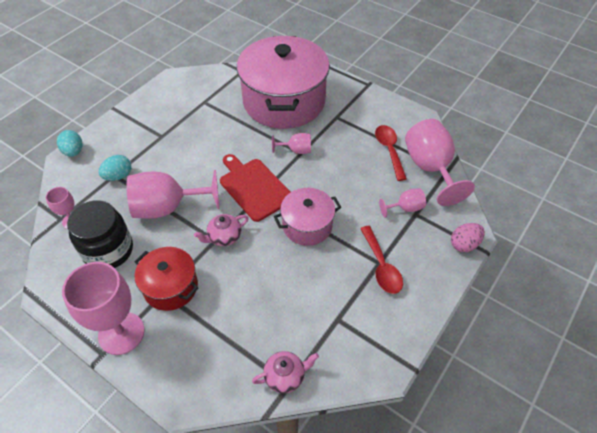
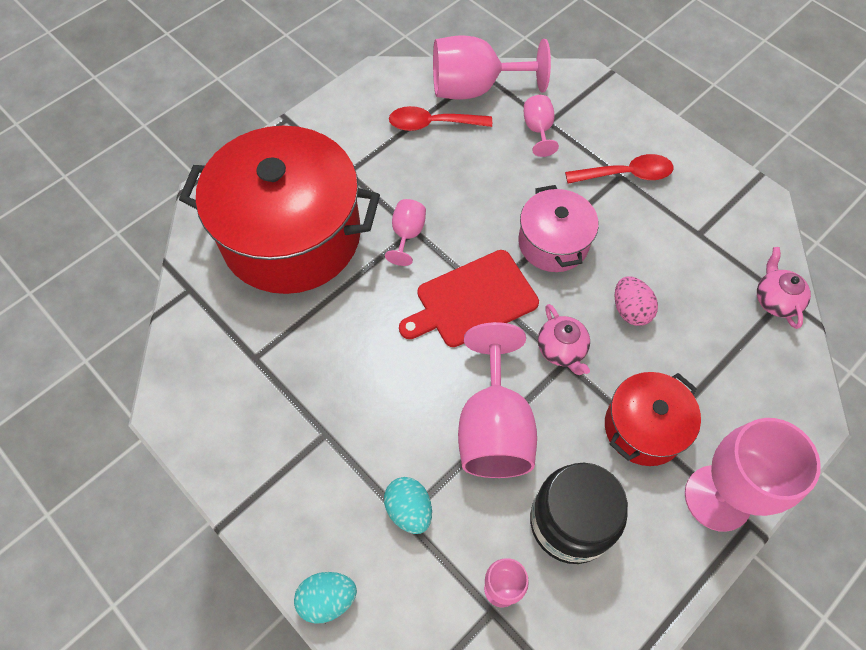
camera: 80 degrees left, 10 degrees up
(284, 101) = (291, 236): pink pot -> red pot
(464, 244) = (601, 88): pink egg -> pink egg (630, 310)

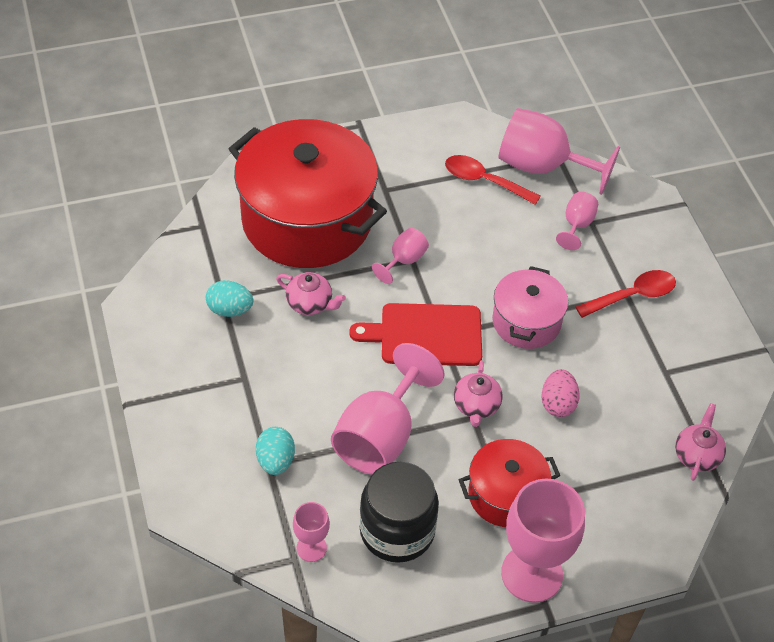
camera: 25 degrees right, 10 degrees down
(327, 599) = (177, 489): turquoise egg -> turquoise egg (230, 309)
(345, 321) = (310, 304): none -> pink teapot
(626, 174) = (632, 295): red spoon -> red spoon turned 45 degrees counterclockwise

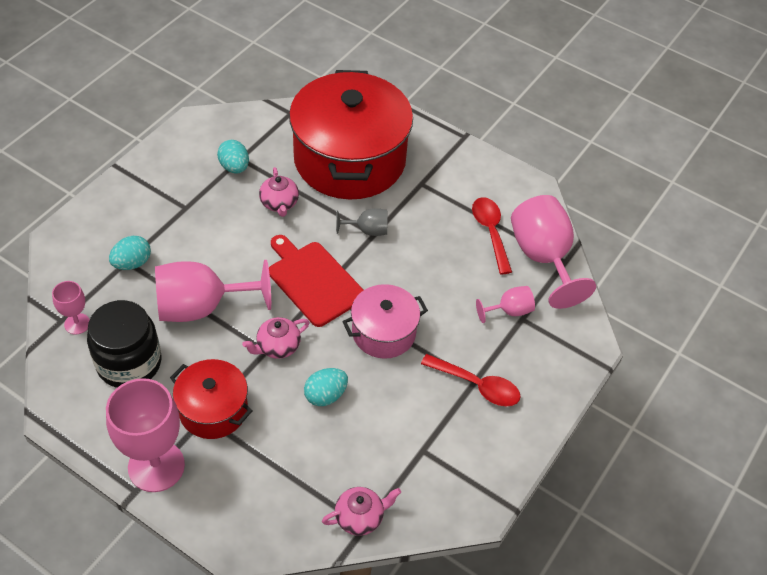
camera: 50 degrees right, 0 degrees up
(403, 261) = (367, 230): pink goblet -> grey goblet
(557, 403) = (325, 395): pink egg -> turquoise egg

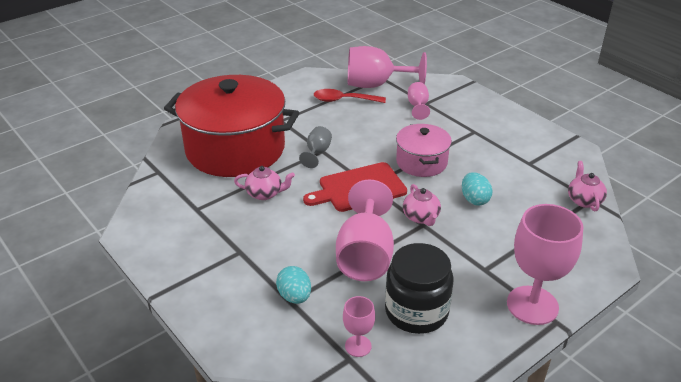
camera: 70 degrees left, 15 degrees down
(213, 410) = (478, 263): red pot -> none
(234, 167) = (206, 214): turquoise egg -> none
(477, 385) = (478, 131): red spoon -> none

